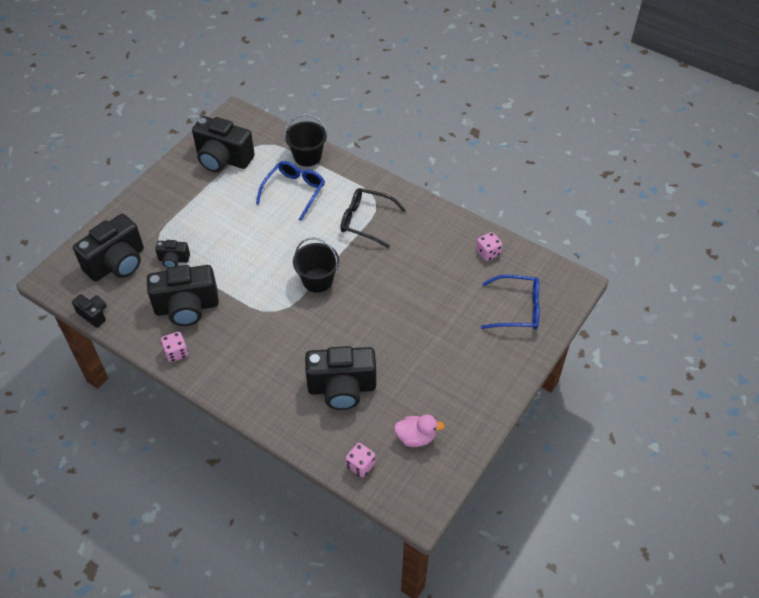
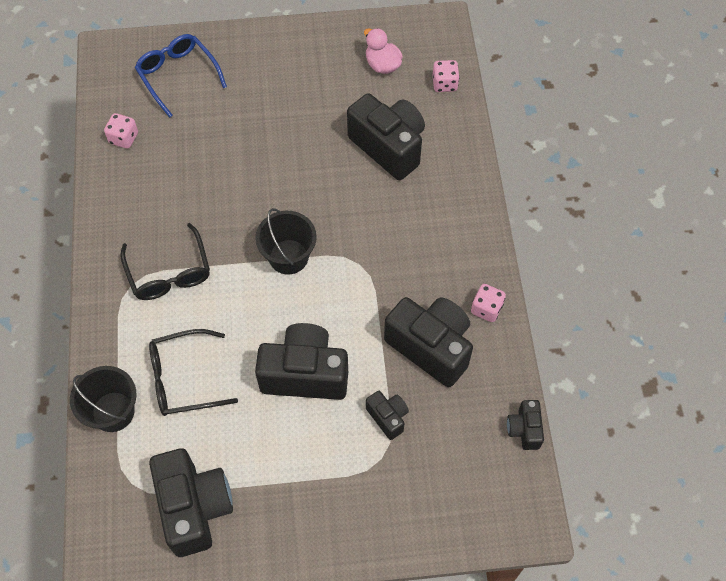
camera: 130 degrees left, 10 degrees up
(117, 263) = (446, 473): black camera -> black camera (305, 374)
(294, 192) = (184, 378): blue glasses -> black glasses

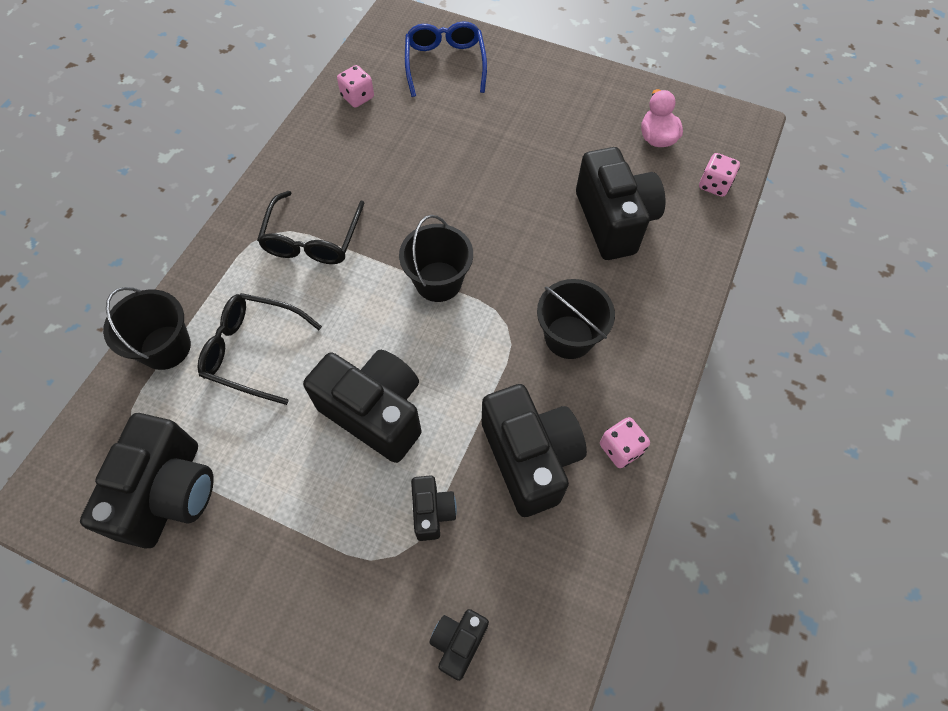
camera: 30 degrees right, 0 degrees up
(407, 250) = (569, 337): none -> black bucket
(524, 429) = (583, 620): black camera -> black camera (458, 643)

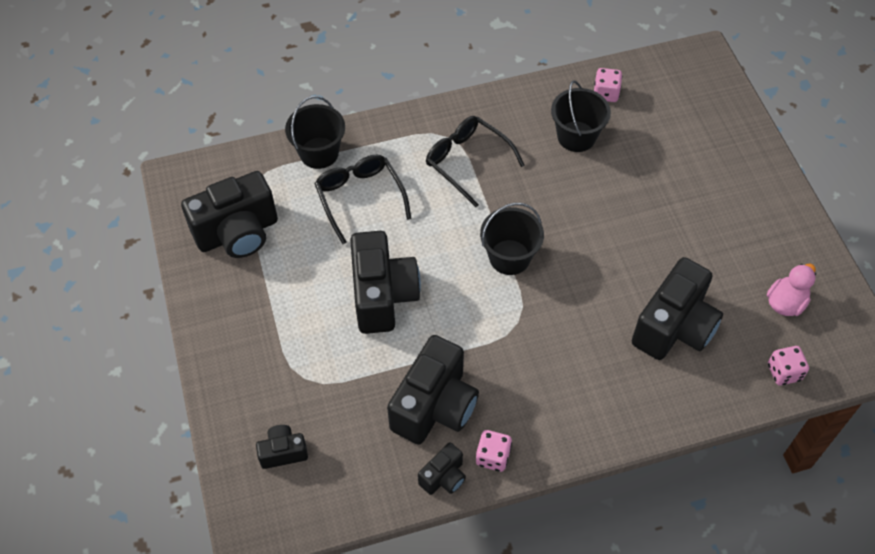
camera: 50 degrees right, 5 degrees down
(312, 238) = (468, 162): black glasses -> black glasses turned 75 degrees clockwise
(432, 512) = (348, 377): black camera -> black camera (443, 477)
(445, 64) = (696, 119): blue glasses -> none
(569, 337) = (546, 366): black bucket -> black bucket (576, 136)

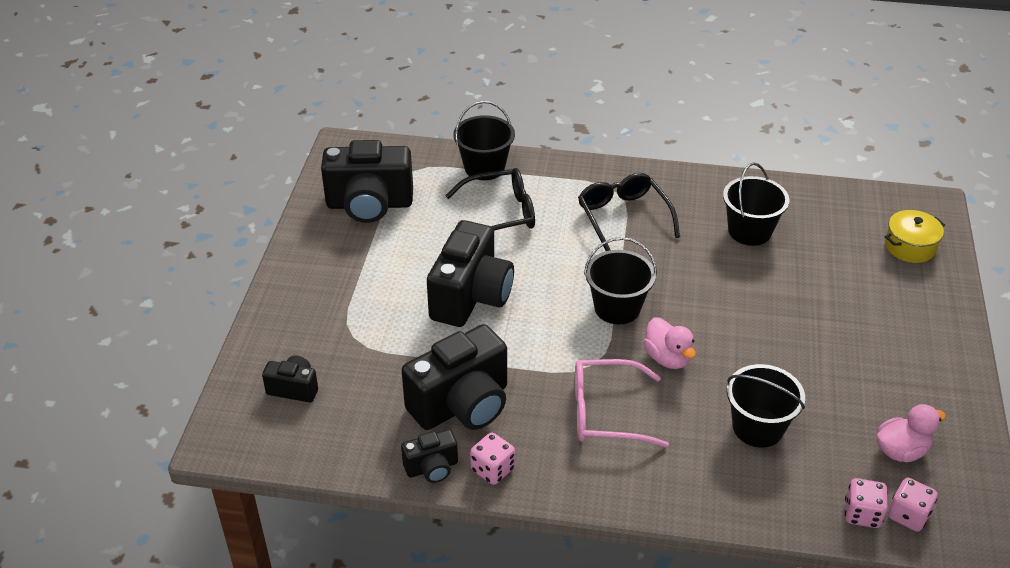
camera: 25 degrees right, 15 degrees down
(360, 198) = (500, 214): black glasses -> black glasses turned 75 degrees clockwise
(554, 363) = (607, 412): none -> pink glasses
(574, 290) = (667, 358): none -> pink duck
(606, 93) = (803, 205): pink dice -> pink dice (908, 515)
(674, 327) = (758, 427): black camera -> black bucket
(706, 104) = (910, 247): none -> yellow pot

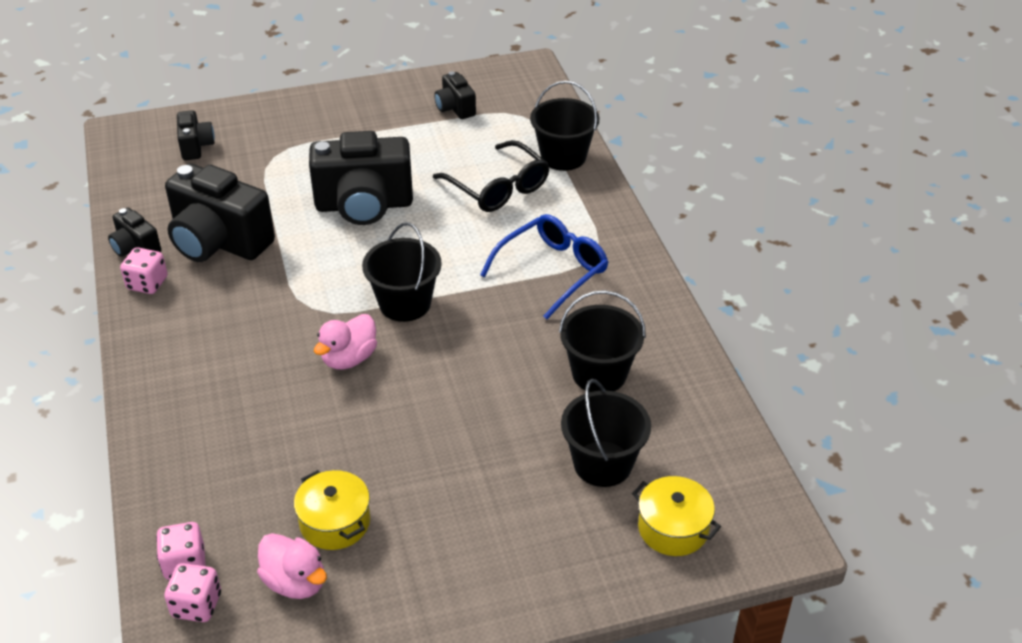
camera: 65 degrees right, 0 degrees up
(369, 204) = (455, 108): black camera -> black camera, size x0.50
(607, 412) = (250, 336): pink glasses -> none
(624, 218) = (552, 271): black glasses -> blue glasses
(758, 427) = (278, 451): black bucket -> black bucket (603, 464)
(848, 413) = (335, 522): none -> yellow pot

